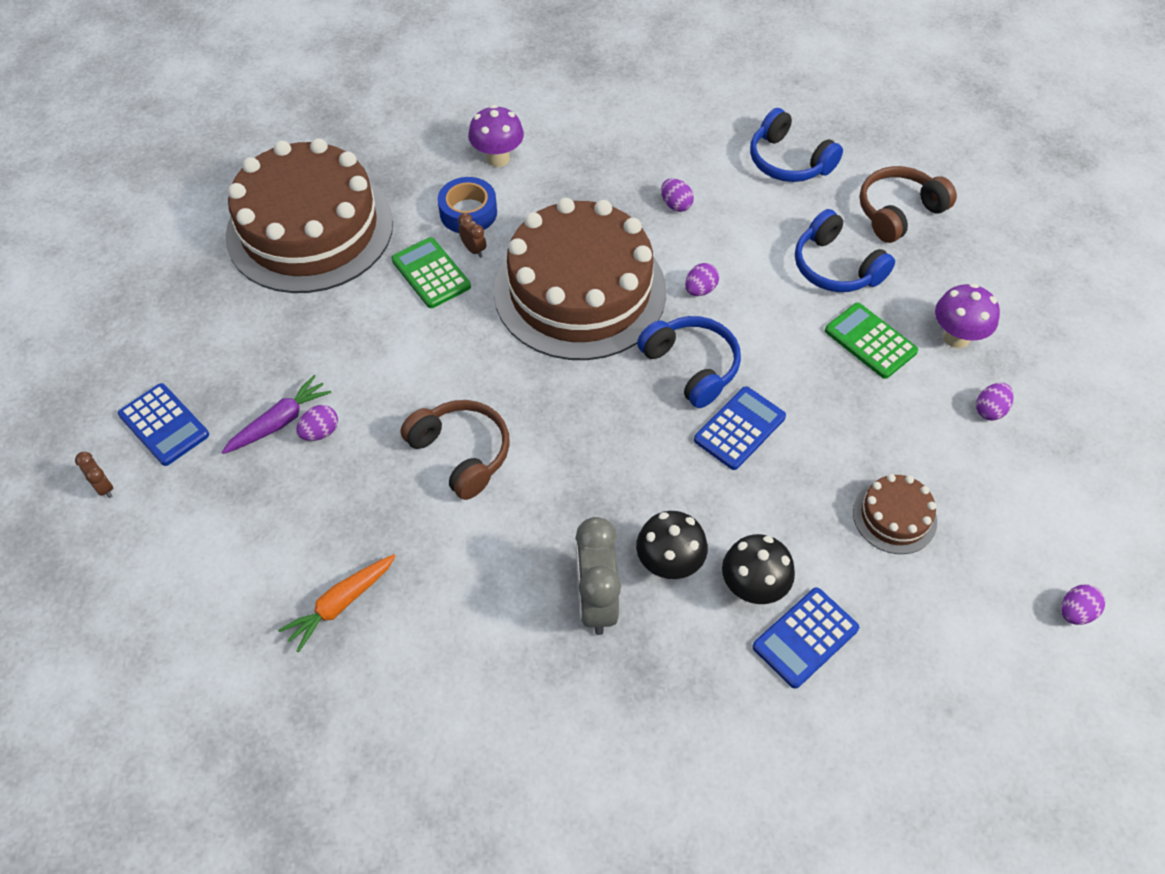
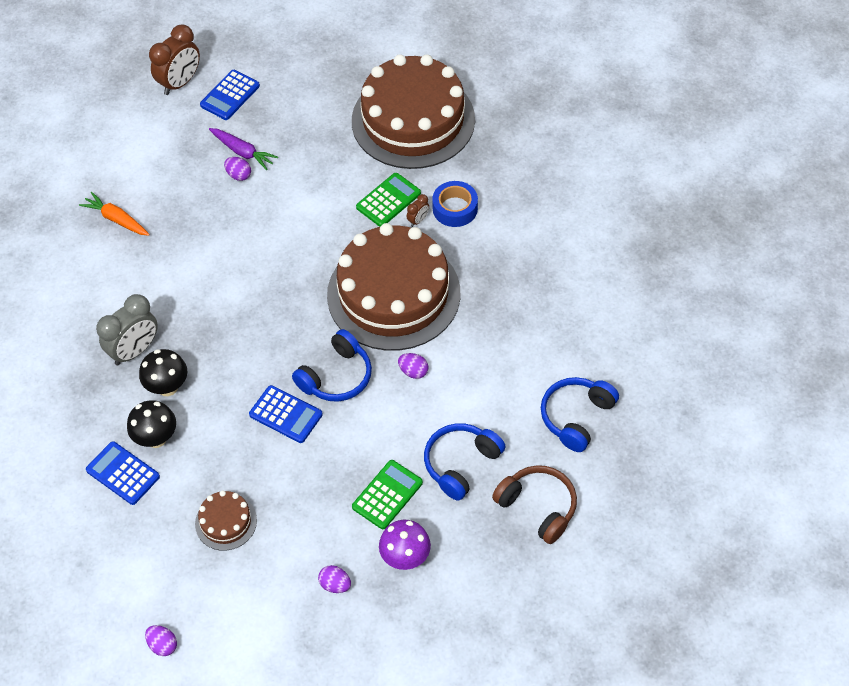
camera: 80 degrees right, 0 degrees up
(104, 487) = (180, 83): brown clock -> brown clock, size x2.18
(461, 453) = (235, 254): brown headphones -> none
(498, 158) = (518, 214): purple mushroom -> none
(596, 602) = (134, 351): grey clock -> grey clock turned 150 degrees clockwise
(675, 205) = (501, 342): purple egg -> none

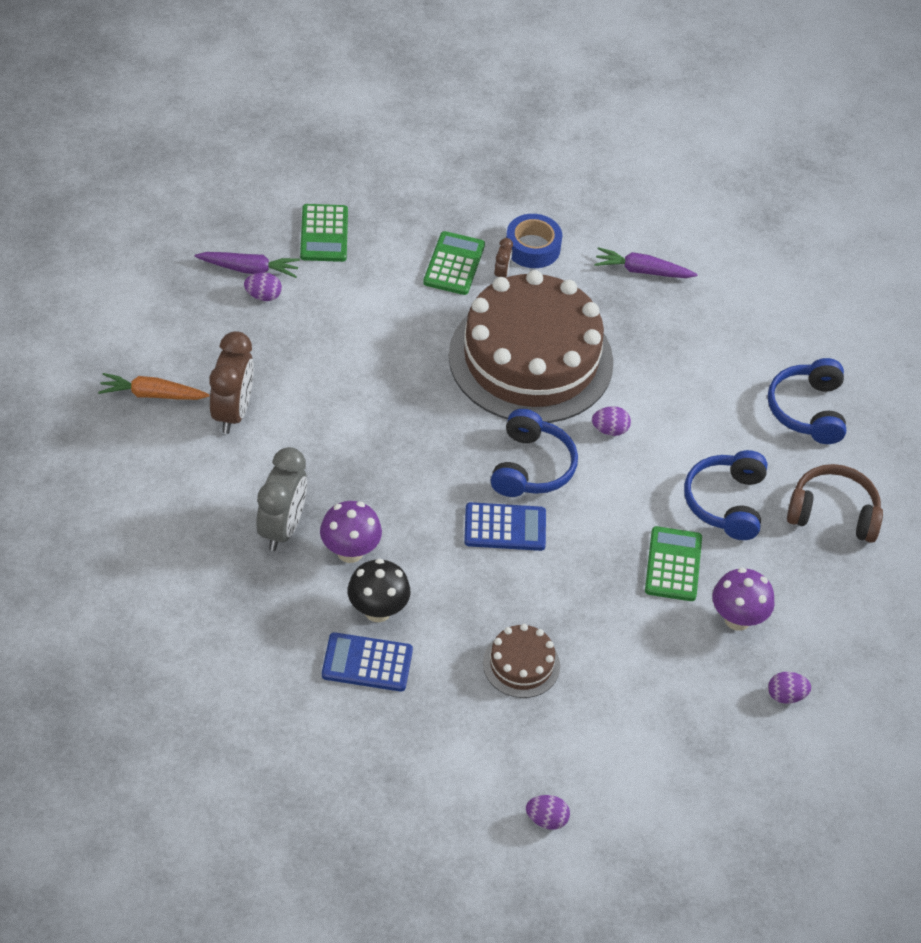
camera: 35 degrees left, 5 degrees down
(167, 387) = (350, 552): black mushroom -> purple mushroom
(180, 83) = (116, 218): brown clock -> brown clock (232, 412)
(230, 95) = (187, 213): blue calculator -> none
(312, 144) = (324, 234): none -> green calculator
(335, 585) = (685, 677): purple egg -> purple egg (786, 696)
(413, 120) = (420, 171): brown cake -> none
(525, 257) = (642, 271): none -> purple carrot

